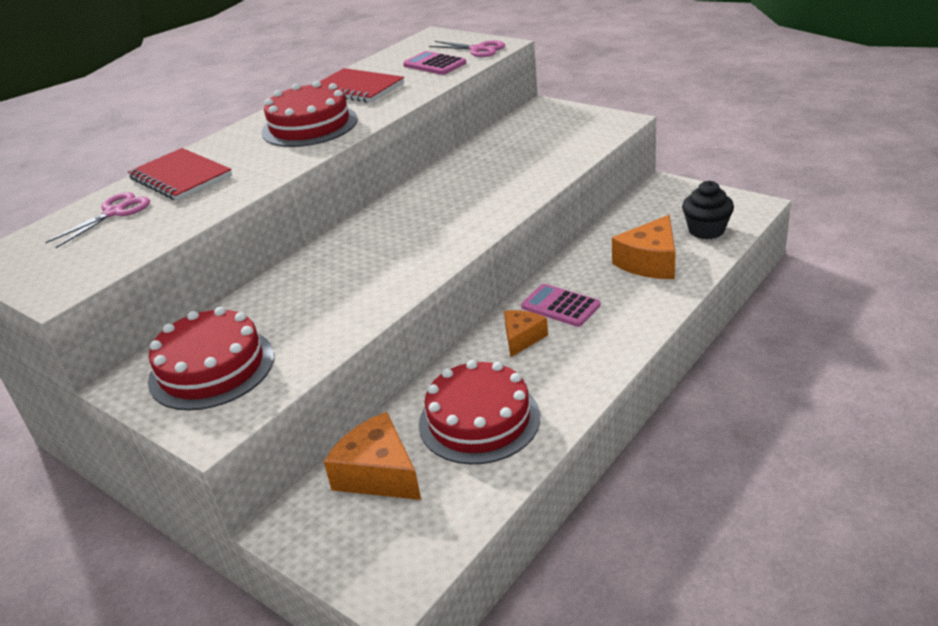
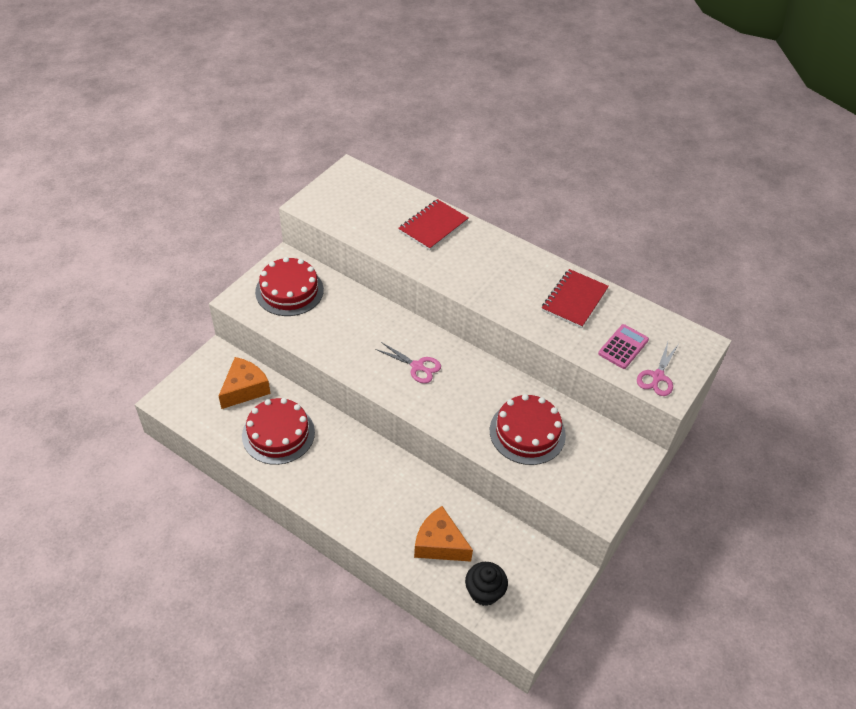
camera: 80 degrees right, 15 degrees up
(114, 213) = (391, 206): pink scissors -> pink scissors (417, 366)
(309, 125) = (505, 280): red cake -> red cake (527, 432)
(522, 338) = (354, 457): orange cheese -> none
(560, 306) = (388, 480): pink calculator -> none

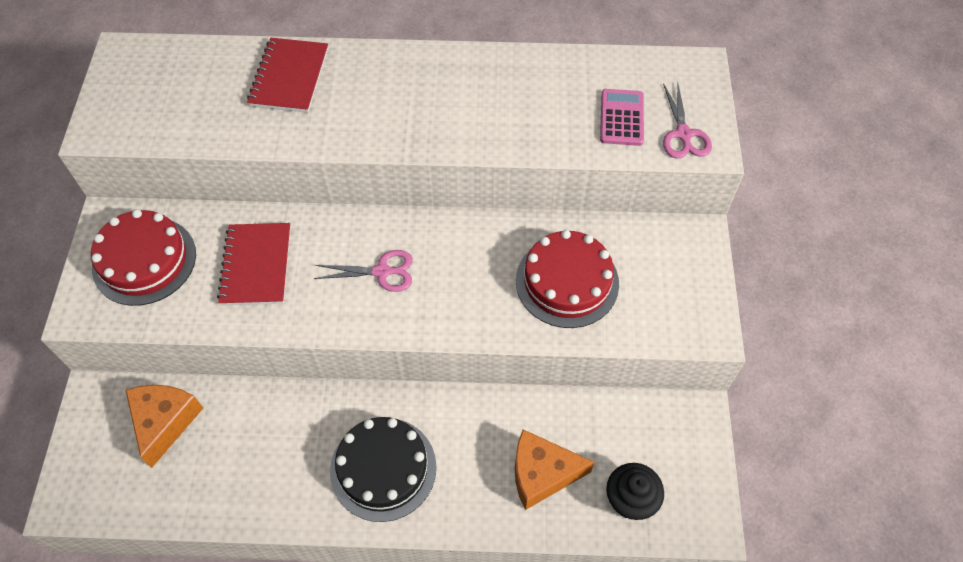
camera: 30 degrees left, 10 degrees up
(278, 434) = (251, 455): red cake -> none
(346, 484) = (383, 468): none -> black cake
(574, 300) = (527, 88): red notebook -> red notebook (256, 265)

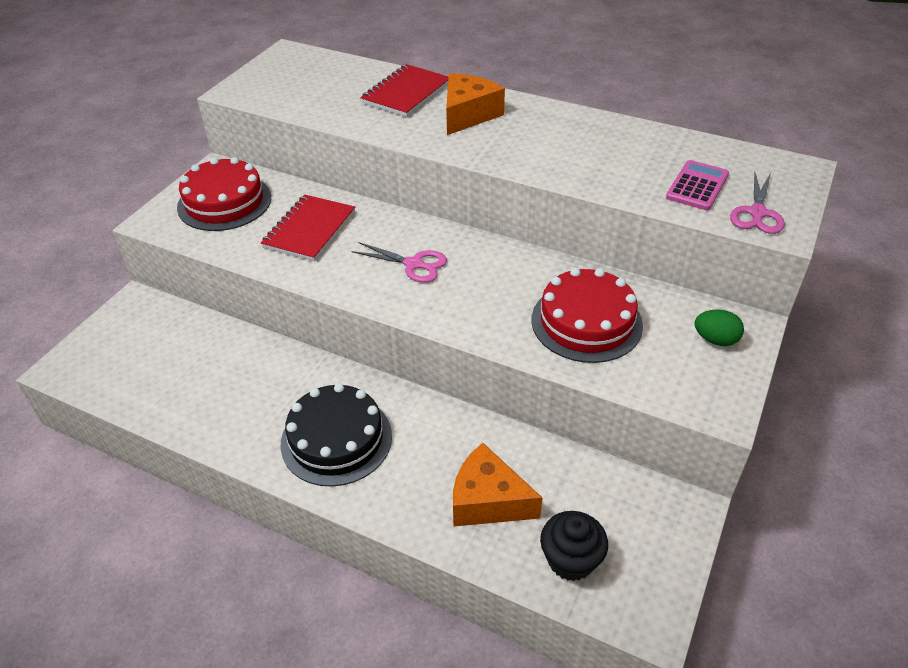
camera: 25 degrees right, 15 degrees down
(165, 422) = (176, 339): orange cheese -> orange cheese (468, 115)
(679, 261) = (715, 340): none -> green egg

